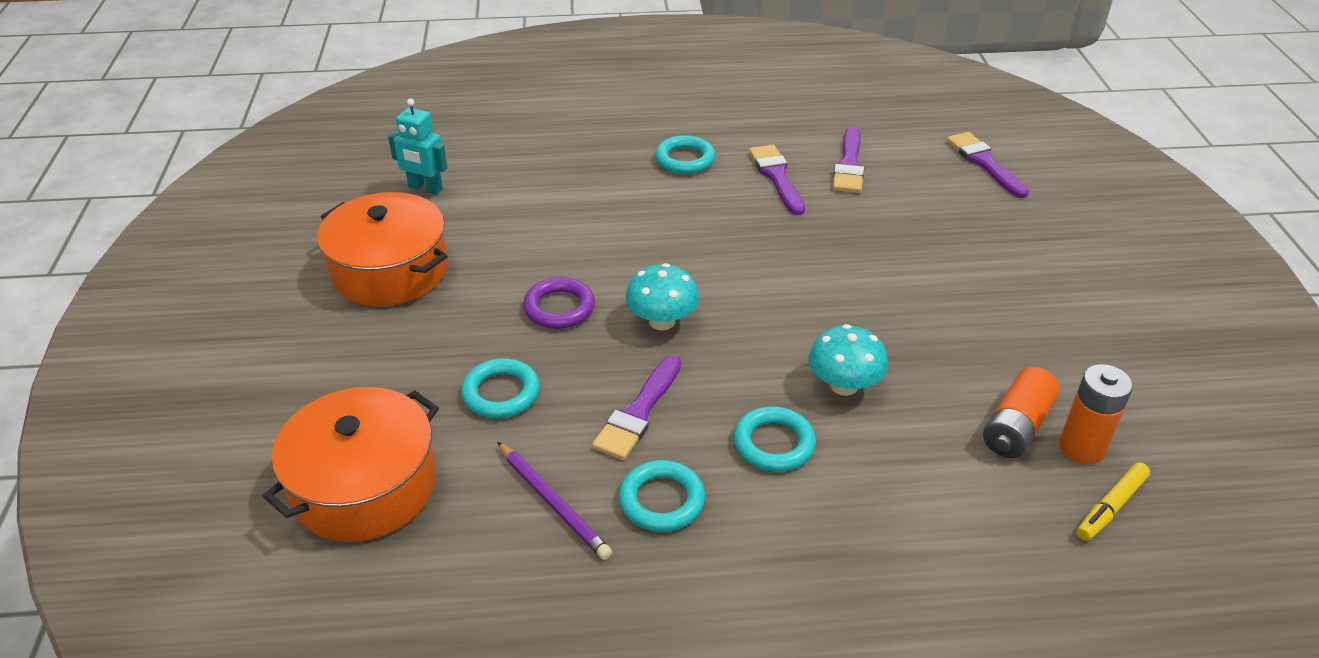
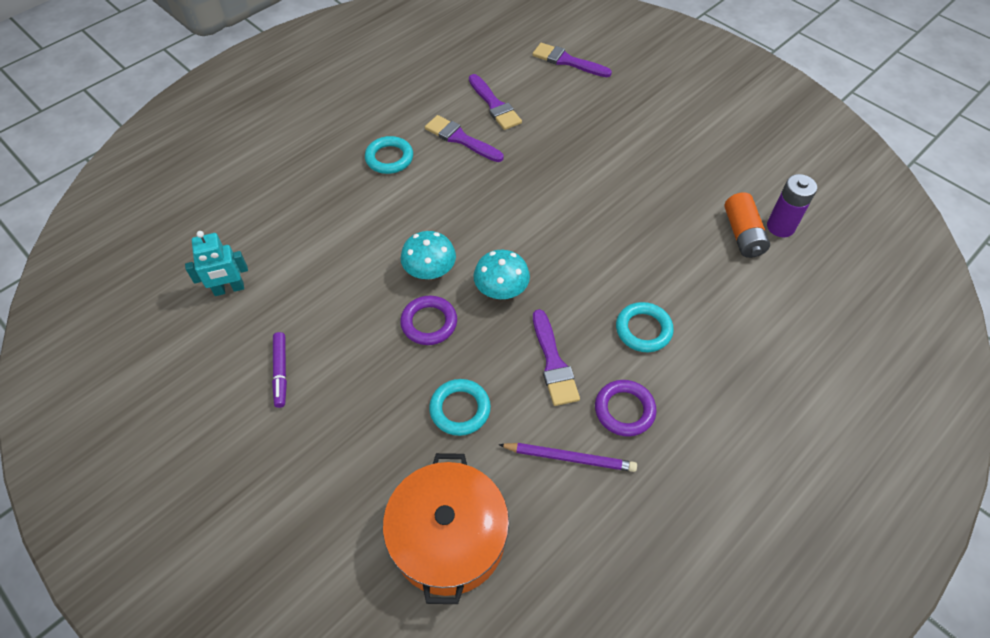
camera: 40 degrees left, 15 degrees up
(390, 271) = (280, 372): orange pot -> purple marker
(661, 500) = (624, 410): turquoise ring -> purple ring
(844, 385) = (641, 266): turquoise mushroom -> turquoise mushroom (430, 271)
(1081, 448) = (780, 227): orange battery -> purple battery
(1110, 507) = (821, 253): yellow marker -> none

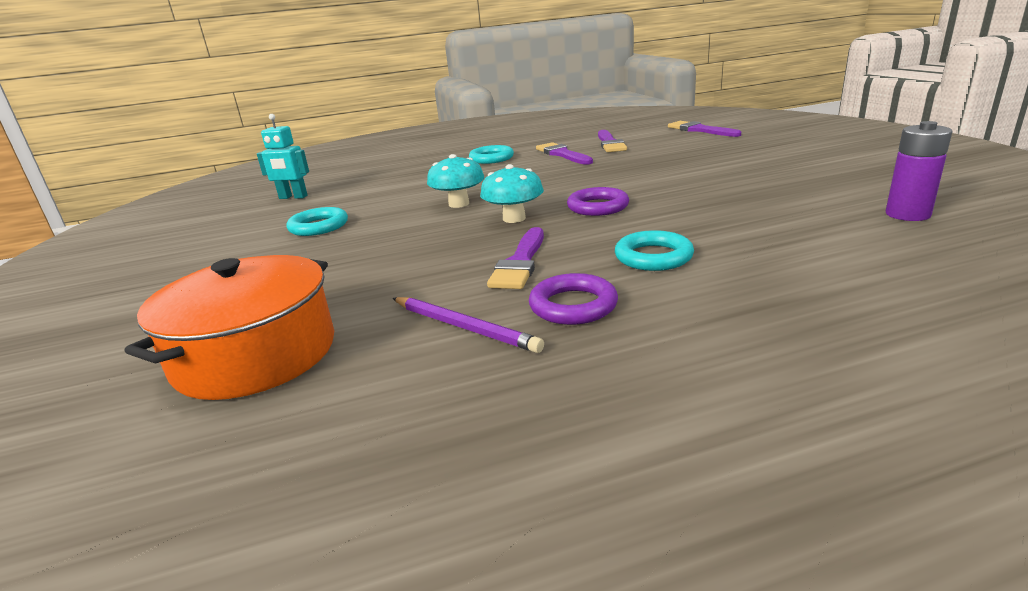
camera: 30 degrees right, 30 degrees down
(280, 372) = (268, 234): purple marker -> none
(429, 323) = (423, 227): purple ring -> purple ring (598, 207)
(460, 409) = (386, 275): turquoise ring -> turquoise ring (318, 226)
(743, 234) = (845, 214): orange battery -> none

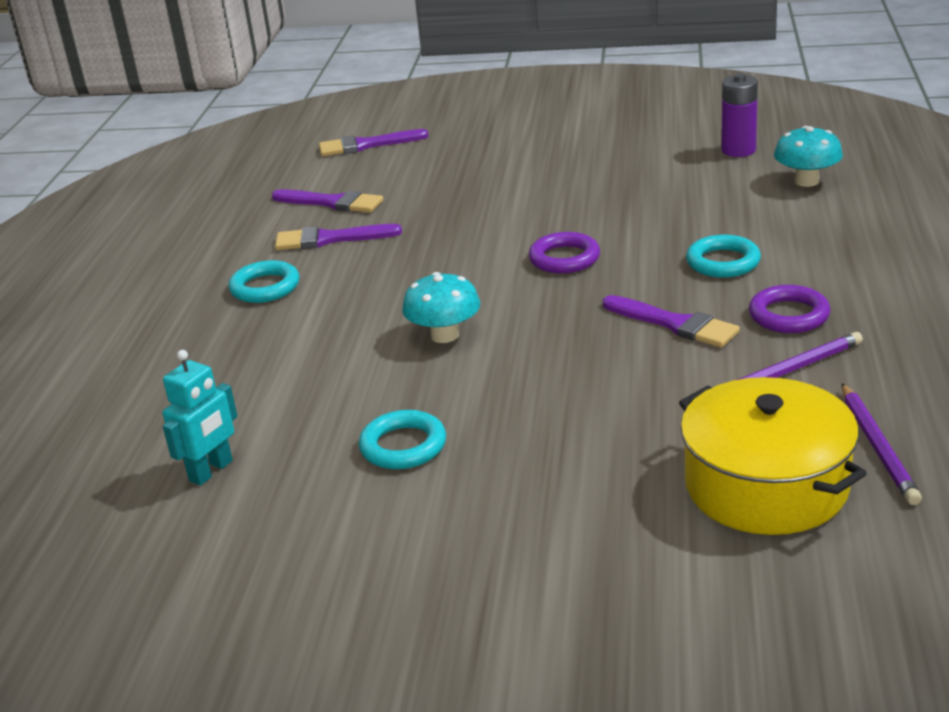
camera: 65 degrees left, 5 degrees up
(256, 354) = (766, 485): orange pot -> yellow pot
(323, 403) = (877, 446): none -> purple pencil
(514, 218) = (544, 308): turquoise mushroom -> turquoise mushroom (806, 181)

